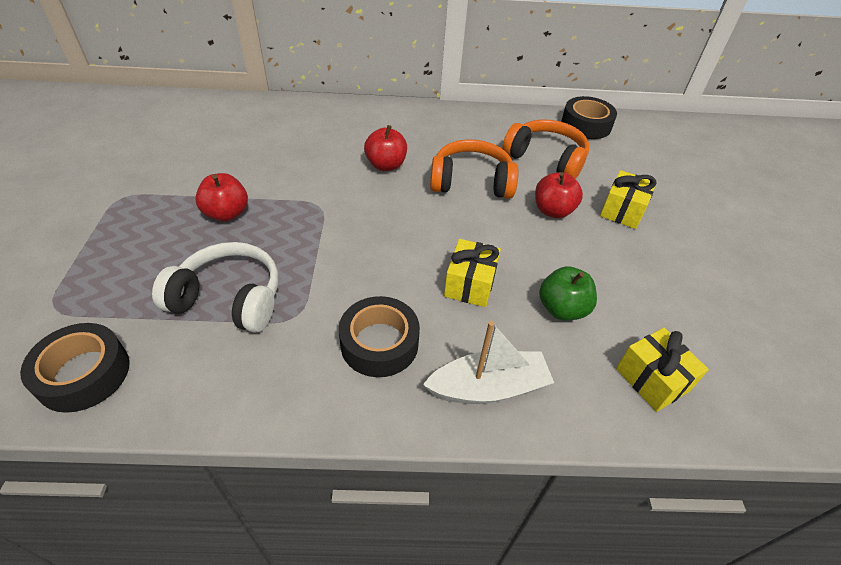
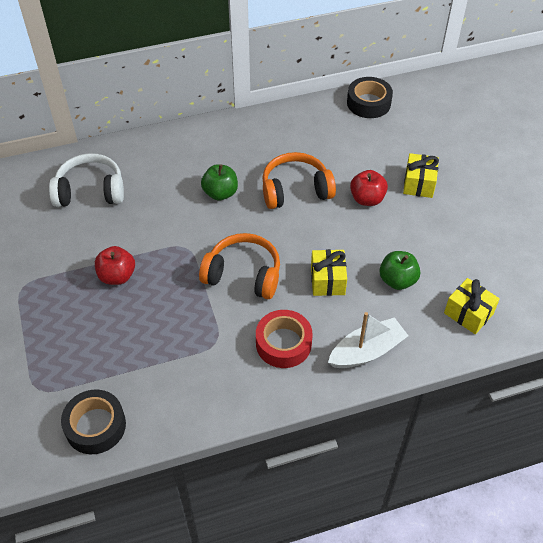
camera: 15 degrees left, 5 degrees up
(229, 299) = (162, 344): white headphones -> white headphones (90, 191)
(379, 343) = (283, 343): black tape -> red tape
(386, 165) = (220, 193): red apple -> green apple
(545, 159) = (346, 149): orange headphones -> orange headphones (243, 275)

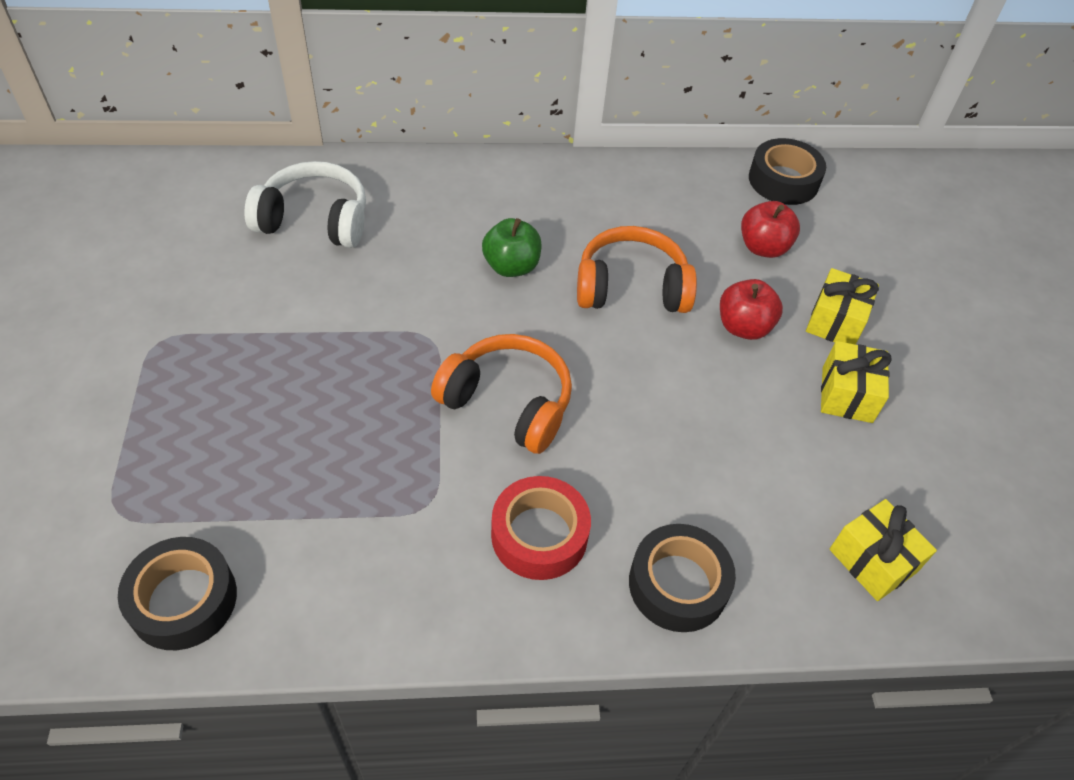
camera: 10 degrees right, 0 degrees up
(117, 276) = (308, 358): red apple -> red apple (763, 247)
(327, 280) = (643, 445): yellow gift -> yellow gift (847, 395)
(367, 351) = (678, 584): white boat -> black tape
(397, 280) = (761, 472): green apple -> none

